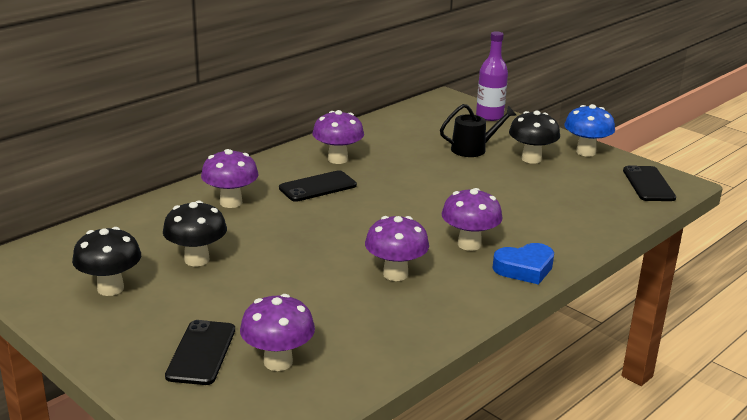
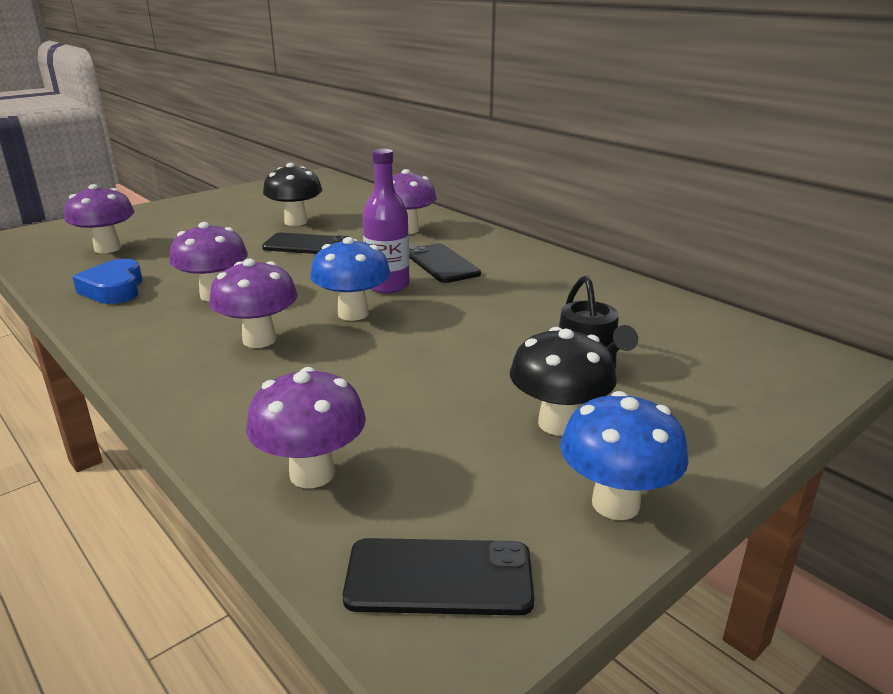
camera: 95 degrees right, 0 degrees up
(110, 288) = (264, 201): black mushroom -> none
(201, 353) = (147, 227): black phone -> black phone (308, 245)
(338, 159) = (524, 274): purple mushroom -> purple mushroom (312, 474)
(418, 215) = (353, 314): none -> blue mushroom
(489, 116) = (765, 399): purple bottle -> purple bottle (388, 286)
(524, 268) = (172, 372): blue heart -> blue heart (114, 289)

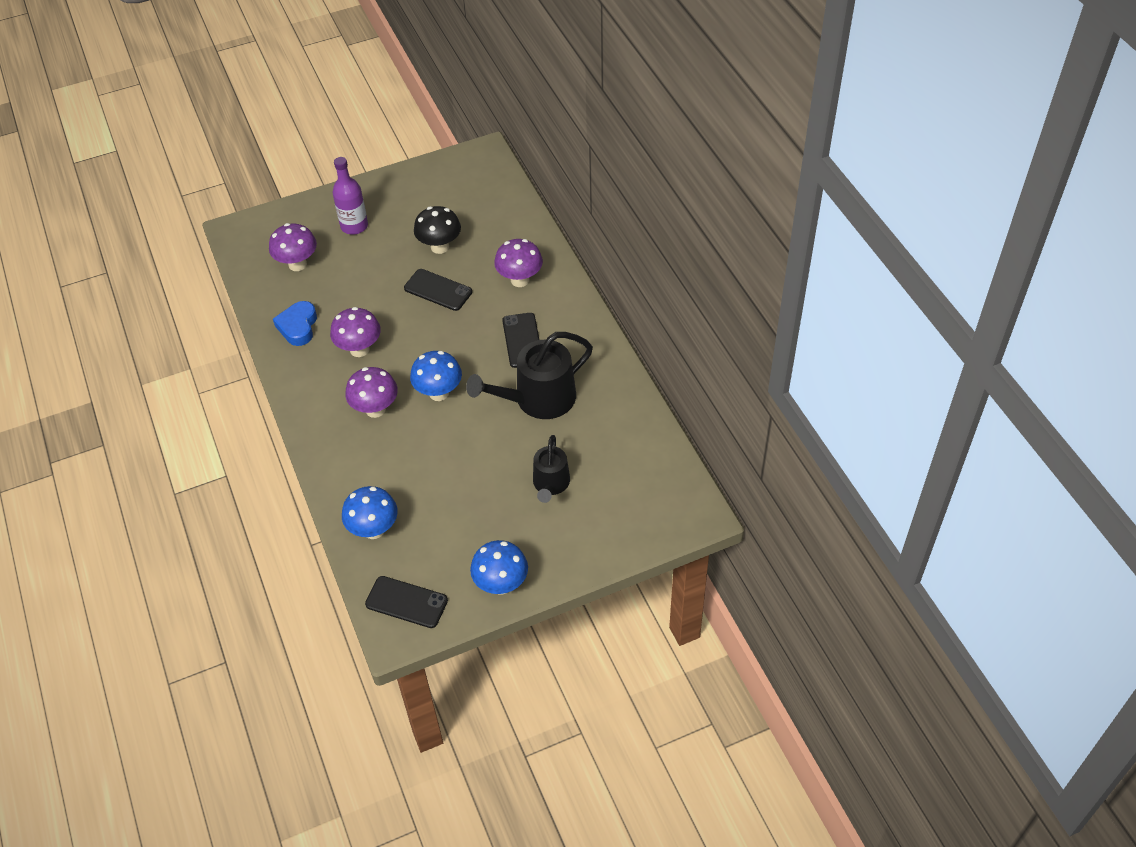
camera: 20 degrees right, 25 degrees up
(312, 474) = (374, 530): purple mushroom -> blue mushroom
(388, 286) = (473, 363): purple bottle -> purple bottle (354, 226)
(500, 300) = (538, 399): none -> black watering can
(558, 423) = (506, 525): black mushroom -> none

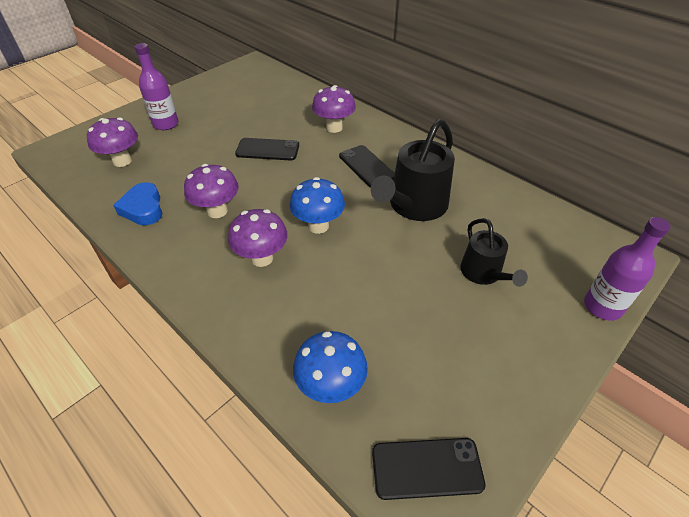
camera: 25 degrees left, 5 degrees down
(440, 247) = (251, 122): black mushroom -> none
(501, 584) = (518, 398): blue mushroom -> none
(627, 545) = (602, 306): none -> purple bottle

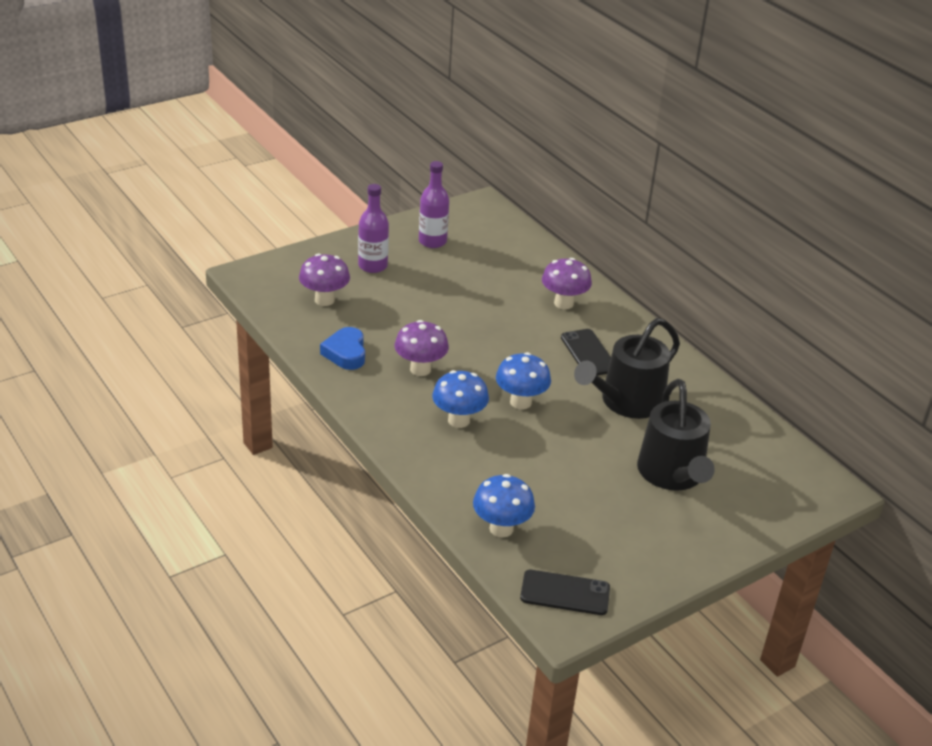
camera: 10 degrees right, 10 degrees down
(262, 258) = (458, 420): purple mushroom -> blue mushroom
(267, 150) = (483, 315): black phone -> none
(483, 273) = (672, 474): black watering can -> black watering can, size x1.67
(602, 306) = (775, 522): purple bottle -> purple bottle (432, 241)

